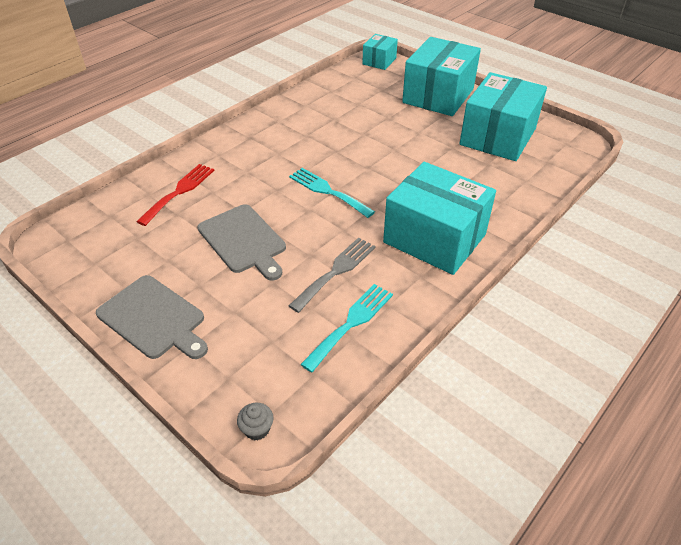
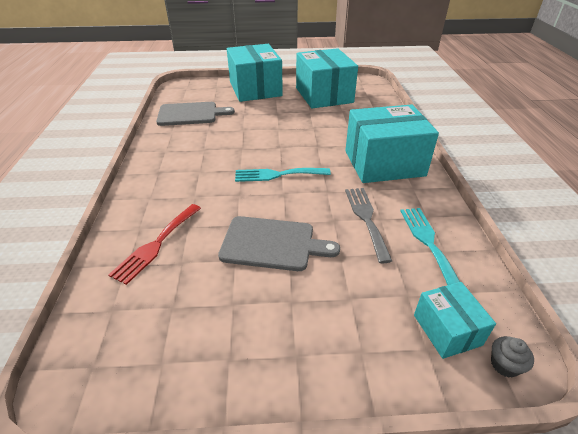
camera: 45 degrees left, 5 degrees down
(154, 318) = (299, 359): grey cutting board -> grey cutting board (190, 114)
(179, 191) = (156, 244): red fork -> red fork turned 135 degrees counterclockwise
(379, 61) = (184, 85): turquoise box -> turquoise box (447, 330)

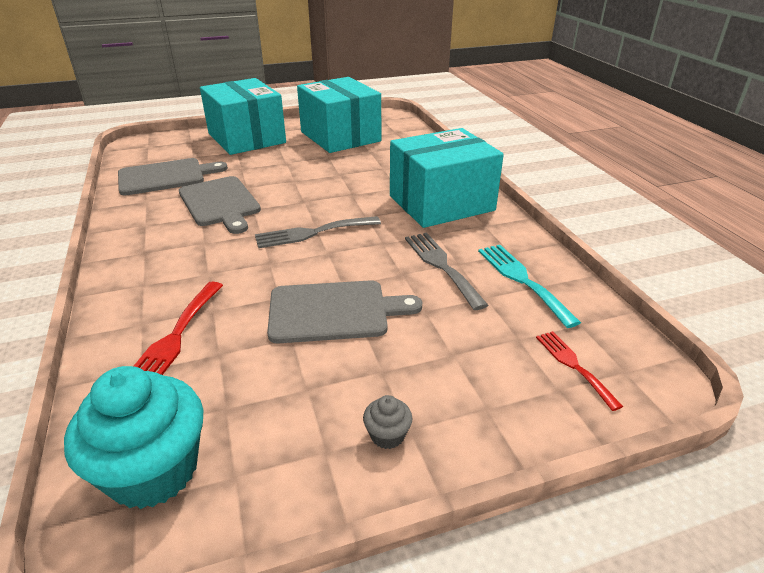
camera: 15 degrees left, 5 degrees down
(111, 345) = (153, 470): none -> turquoise cupcake
(220, 140) = (220, 203): none -> grey cutting board
(277, 175) = (312, 233): turquoise fork -> grey fork
(447, 330) = (573, 365): turquoise box -> red fork
(504, 365) = (646, 388): grey cupcake -> grey cupcake (387, 435)

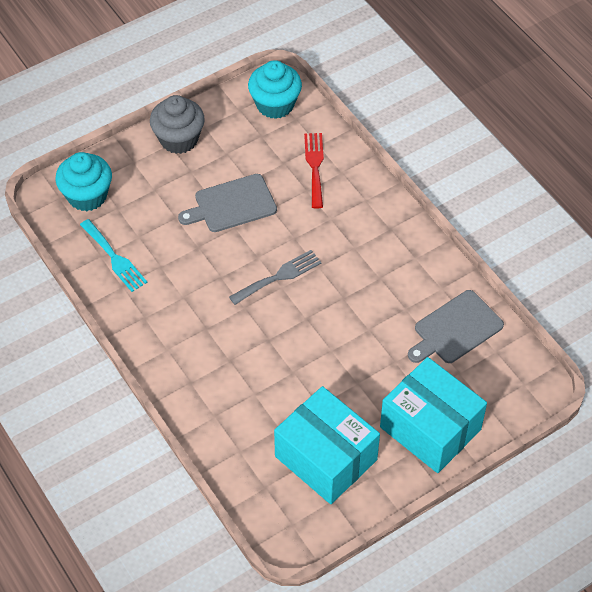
camera: 165 degrees right, 20 degrees up
(220, 203) = (376, 299): grey cutting board -> none
(387, 435) = (179, 139): grey cupcake -> grey cupcake, size x2.37
(441, 203) = (185, 342): turquoise box -> none
(441, 266) = (172, 260): grey fork -> none
(573, 365) = (87, 196): red fork -> turquoise cupcake

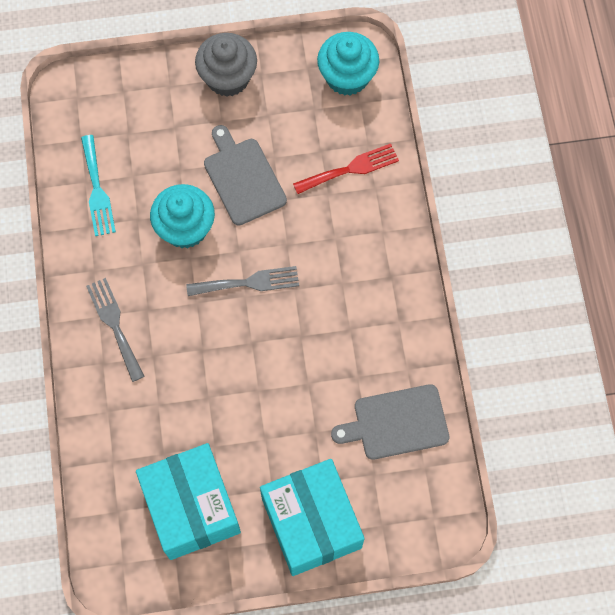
camera: 25 degrees right, 15 degrees up
(87, 196) = (105, 106): turquoise cupcake -> turquoise cupcake (185, 228)
(185, 350) = (114, 325): none -> grey fork
(231, 204) = (243, 178): grey cutting board -> grey cutting board turned 60 degrees clockwise
(315, 166) = (350, 169): red fork -> red fork turned 45 degrees clockwise

